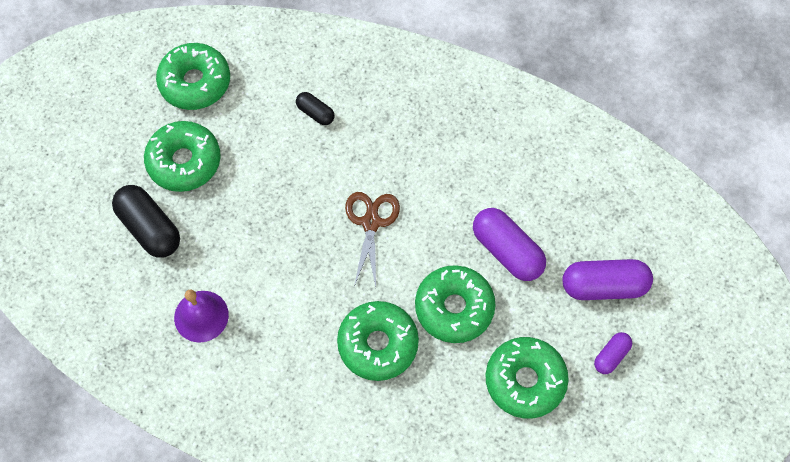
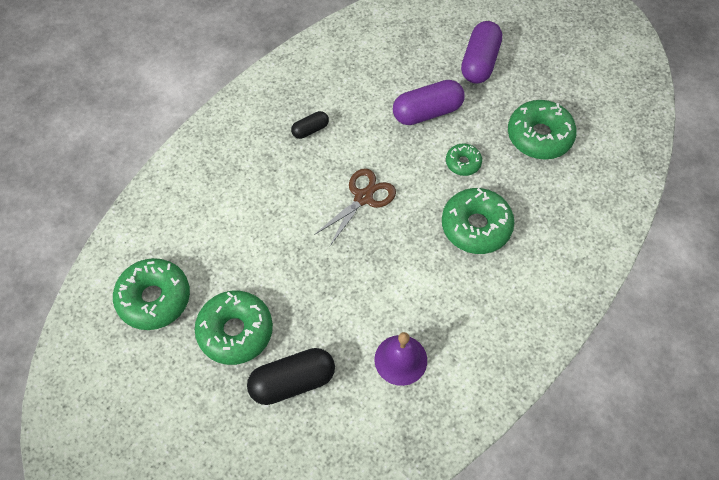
camera: 70 degrees left, 5 degrees down
(315, 113) = (238, 208): black capsule -> black capsule (310, 130)
(371, 222) = (363, 197): brown scissors -> brown scissors turned 105 degrees clockwise
(454, 308) = (463, 163): green donut -> green donut, size x0.53
(611, 356) = (537, 77): purple capsule -> none

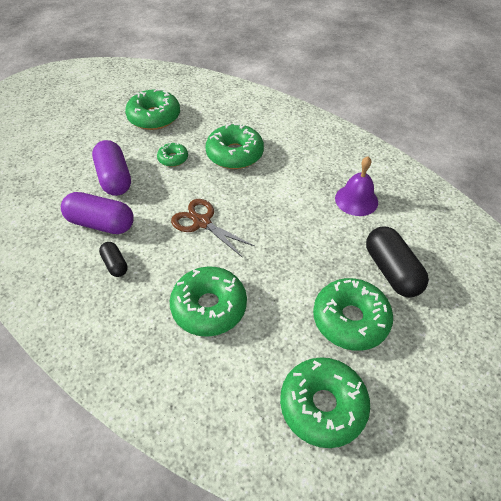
camera: 90 degrees left, 10 degrees down
(258, 209) = (209, 307): none -> green donut
(480, 62) = (69, 144): purple capsule -> purple capsule (101, 223)

